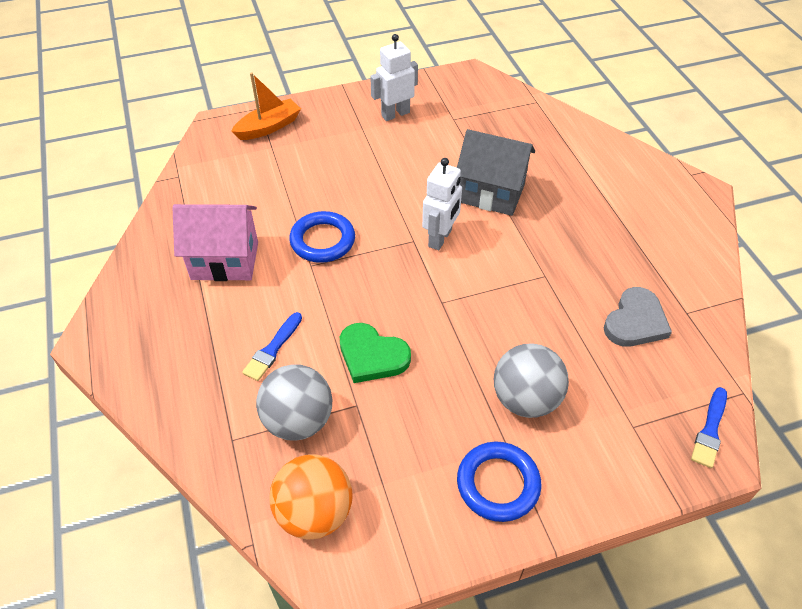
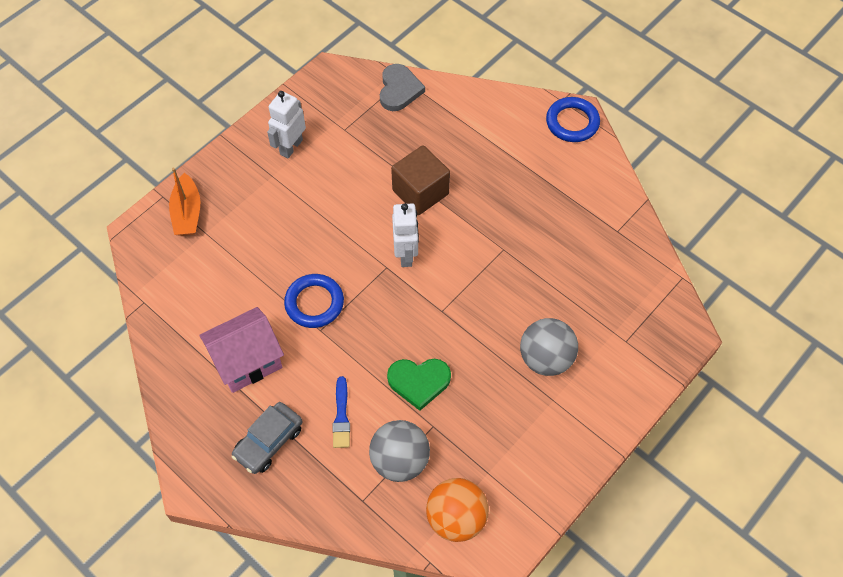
camera: 30 degrees left, 10 degrees up
(188, 337) = (269, 441): none -> grey car
(269, 127) = (187, 213): orange boat -> orange boat turned 150 degrees clockwise
(491, 193) = (420, 192): grey house -> brown cube
(498, 484) = (562, 430): blue ring -> blue ring (572, 122)
(635, 321) = (586, 256): grey heart -> grey heart (399, 90)
(710, 430) = (674, 317): blue brush -> none

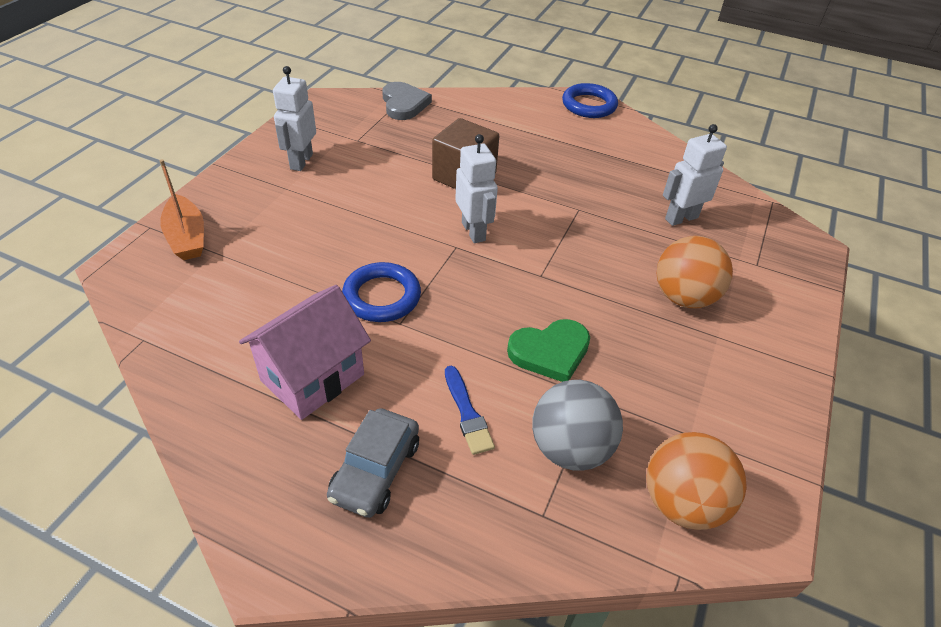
camera: 20 degrees left, 15 degrees down
(545, 358) = (684, 297): grey ball -> orange ball
(587, 278) = (681, 218): none -> white robot

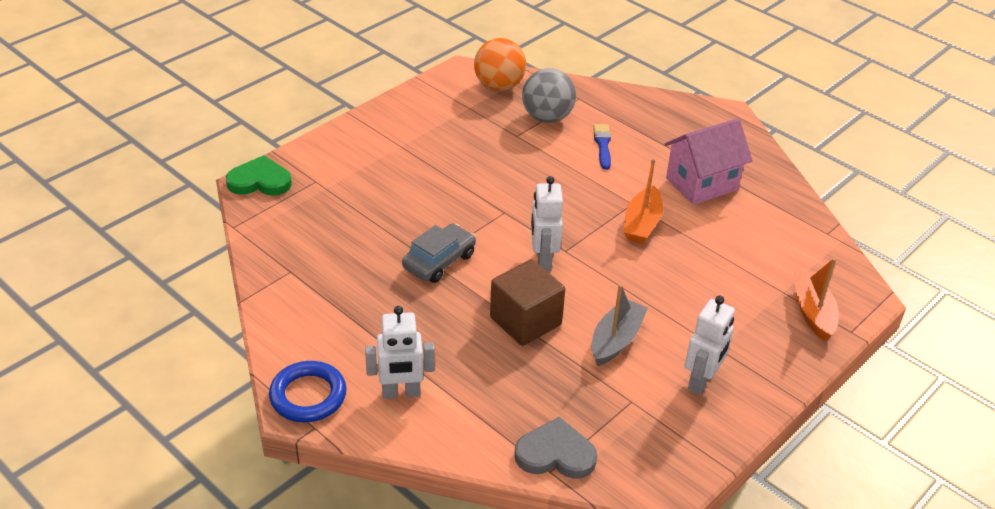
camera: 160 degrees left, 5 degrees down
(375, 470) = (667, 133): grey car -> grey car (439, 261)
(380, 177) = (616, 340): none -> grey boat
(382, 296) = (642, 224): blue ring -> orange boat
(404, 104) = (555, 454): grey heart -> grey heart turned 90 degrees clockwise
(550, 352) = (529, 163): green heart -> green heart (260, 181)
(681, 218) = (340, 231): white robot -> white robot (401, 393)
(684, 297) = (401, 173): orange ball -> none

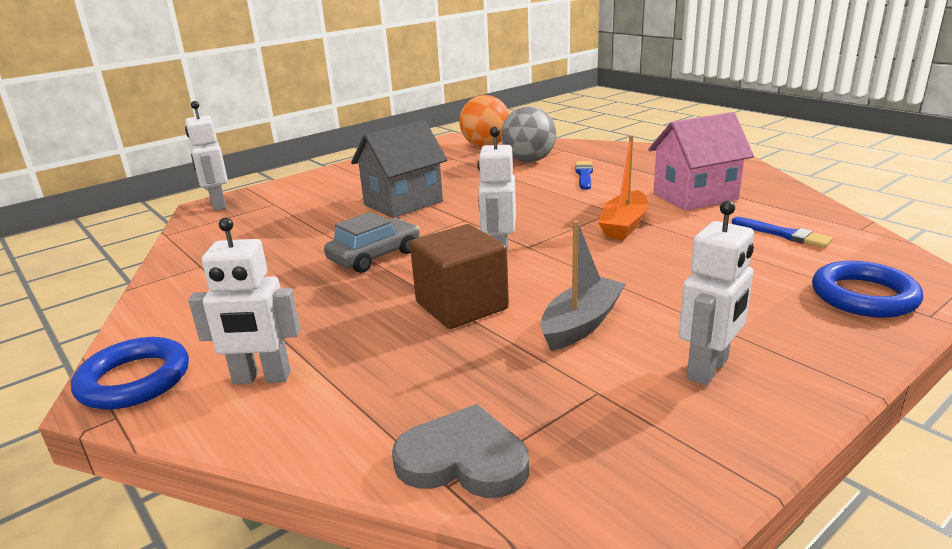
camera: 10 degrees right, 15 degrees down
(260, 181) = (218, 205): green heart -> white robot
(441, 185) = (403, 203): none -> grey house
(768, 239) = (783, 234): none -> blue brush
(812, 312) = (864, 296): orange boat -> blue ring

